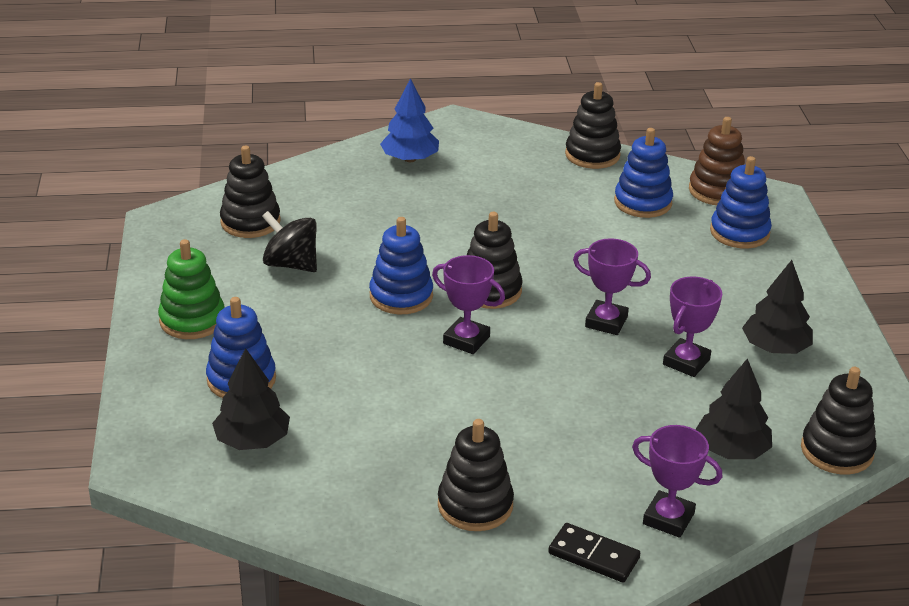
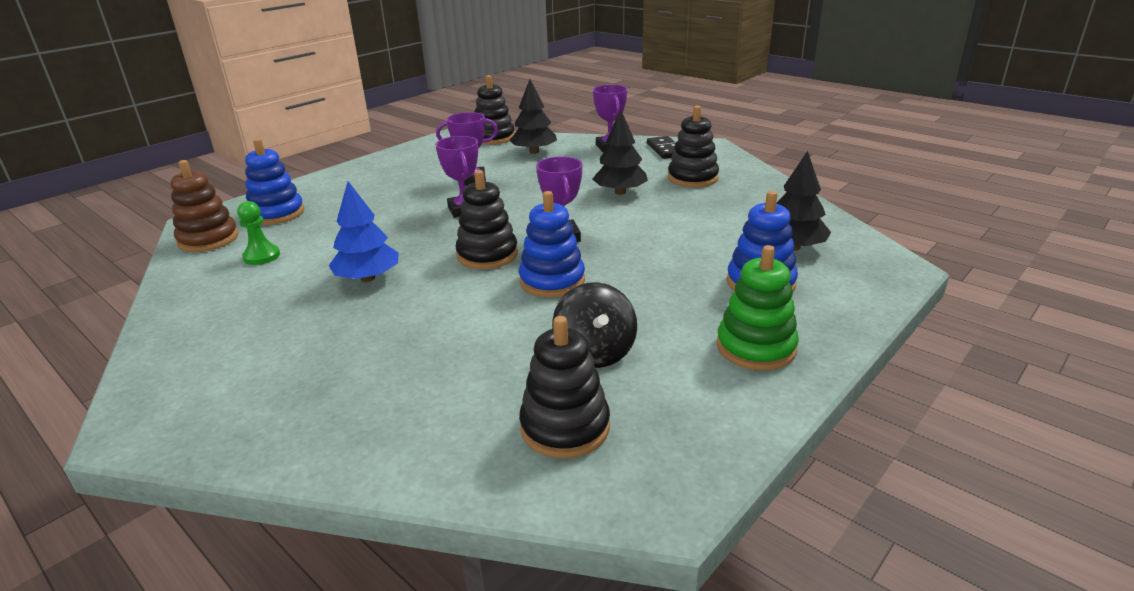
camera: 130 degrees left, 5 degrees down
(410, 159) = (282, 405): blue tree -> blue tree (368, 278)
(592, 155) = (175, 309): black stacking toy -> none
(642, 202) = (262, 256): blue stacking toy -> green pawn
(775, 348) = (420, 168): black tree -> black tree (620, 192)

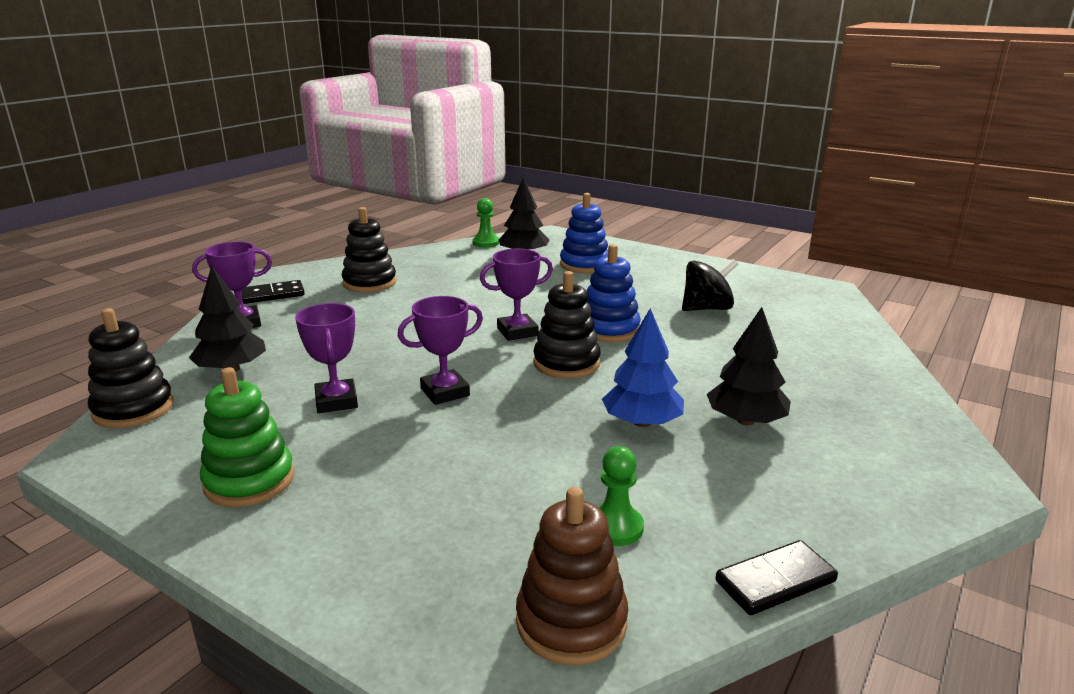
camera: 100 degrees left, 5 degrees down
(162, 299) = (775, 581): none -> black domino
(277, 214) = (452, 569): blue stacking toy -> none
(565, 427) = (793, 312): black stacking toy -> none
(620, 192) = (401, 312): black tree -> black tree (745, 420)
(756, 347) = (670, 268): green stacking toy -> green stacking toy (249, 481)
(834, 226) = (486, 243): none -> green pawn

